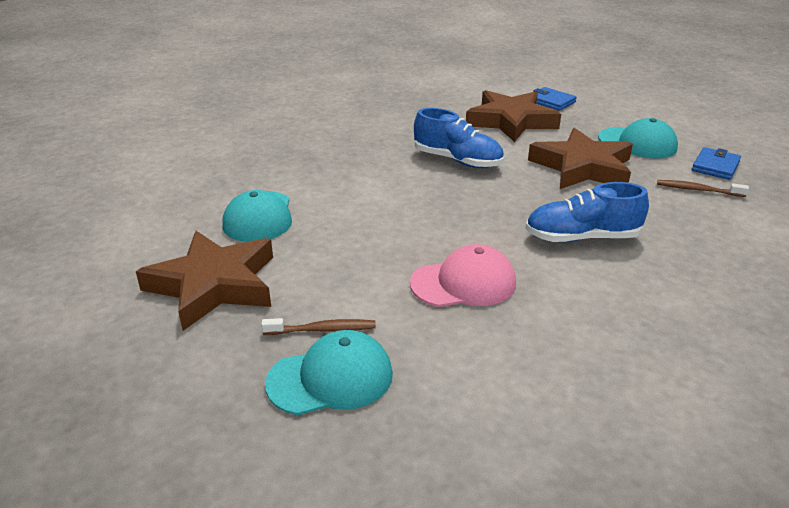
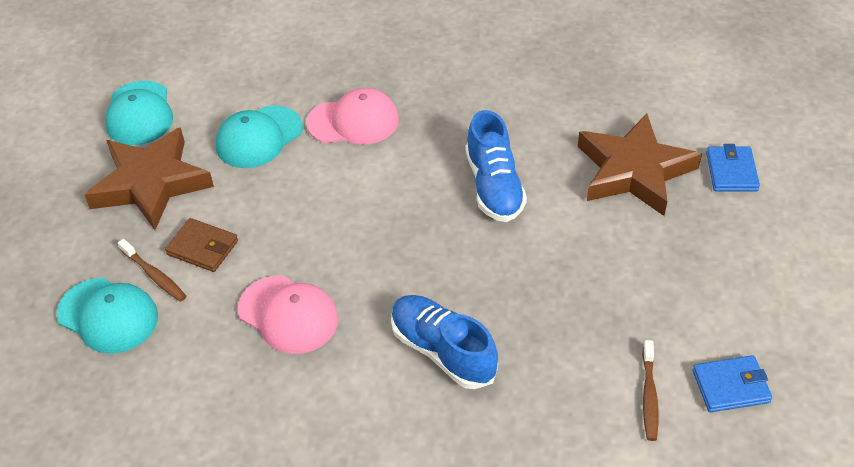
camera: 50 degrees right, 15 degrees up
(314, 177) = (353, 121): none -> pink cap
(331, 291) = (202, 248): none -> brown wallet
(582, 167) = (591, 280): brown star -> none
(637, 143) = (709, 295): turquoise cap -> turquoise cap (139, 113)
(698, 190) = (649, 395): brown toothbrush -> brown toothbrush turned 150 degrees counterclockwise

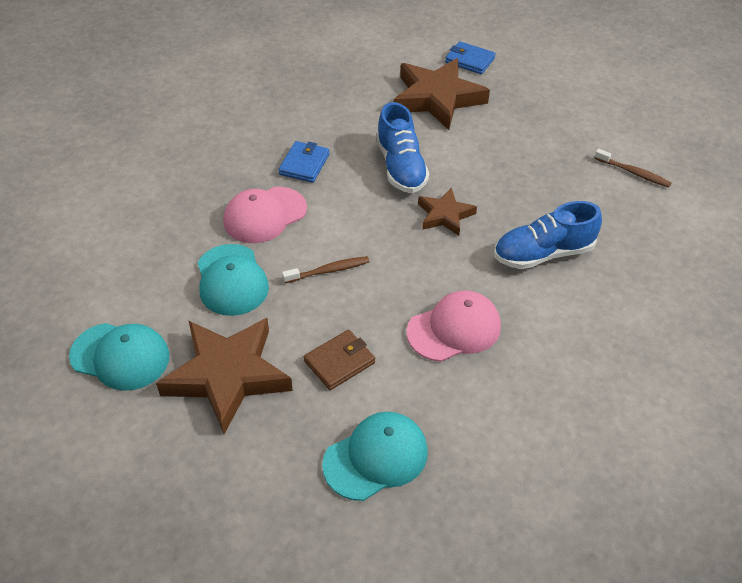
camera: 65 degrees left, 0 degrees up
(154, 275) = (348, 407): brown toothbrush -> brown toothbrush (328, 271)
(353, 121) = (265, 215): pink cap -> pink cap turned 150 degrees counterclockwise
(445, 248) = (445, 215): none -> brown star
(494, 186) = (400, 167): blue shoe -> blue shoe turned 60 degrees clockwise
(730, 386) = (643, 137): blue wallet -> blue wallet (304, 164)

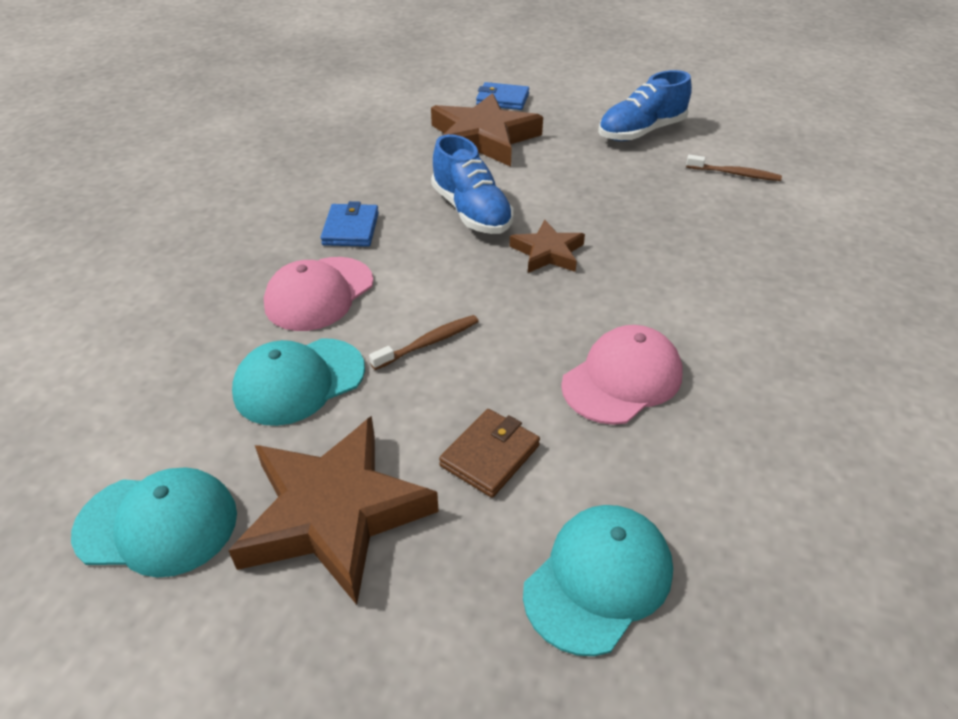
camera: 15 degrees left, 5 degrees down
(231, 280) = (299, 381): turquoise cap -> turquoise cap turned 90 degrees clockwise
(543, 253) = (683, 272): blue shoe -> blue shoe (641, 132)

